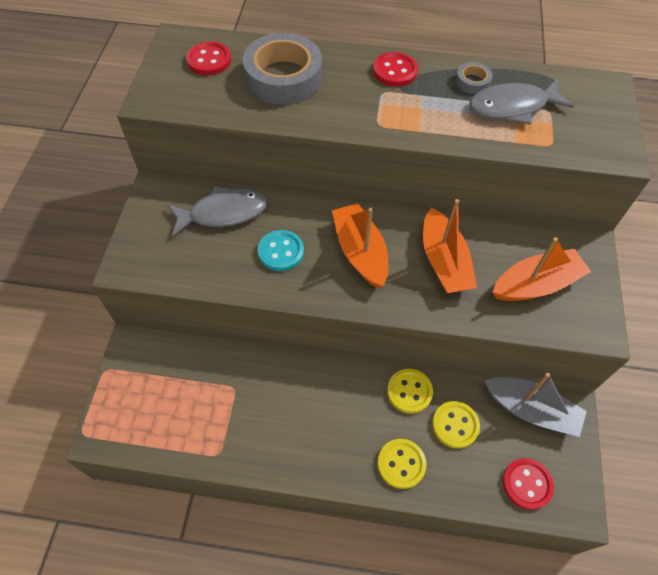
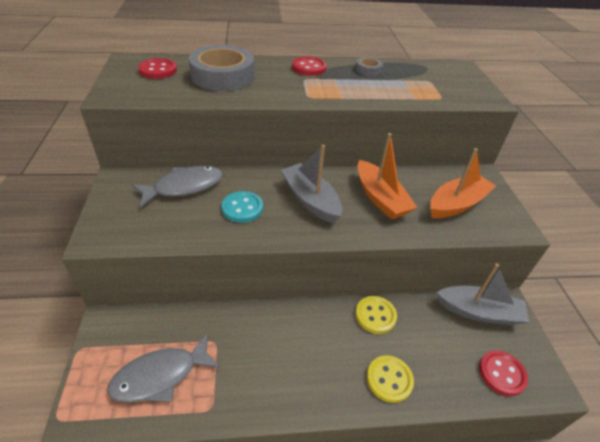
camera: 15 degrees left, 15 degrees down
(360, 252) = (310, 200): orange boat -> grey boat
(455, 425) = (423, 336): yellow button -> none
(512, 107) = (403, 81): grey fish -> grey fish (160, 376)

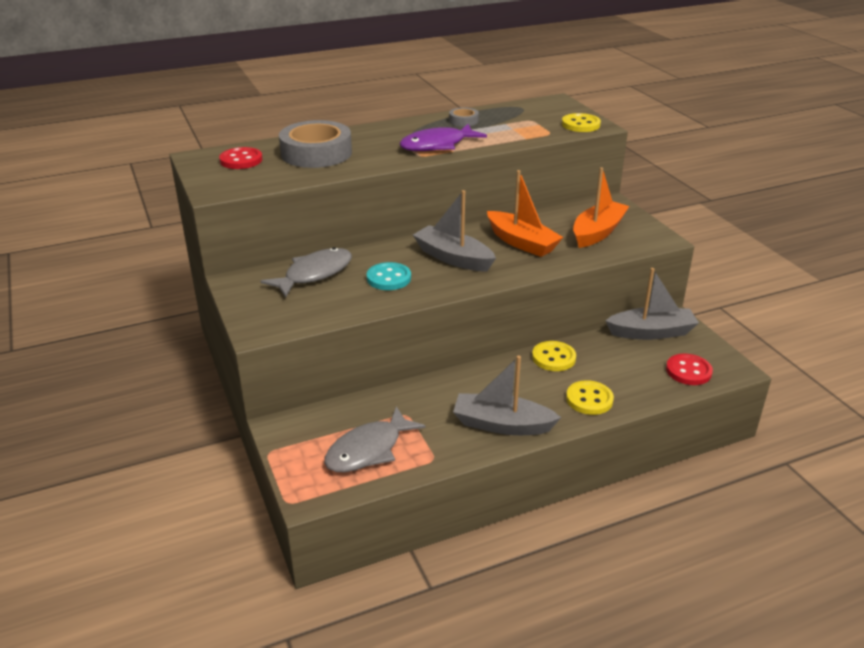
camera: 15 degrees left, 10 degrees down
(293, 385) = (502, 425): none -> grey boat
(309, 68) = (401, 129): red button -> none
(330, 90) = (437, 145): none -> purple fish
(474, 95) = (580, 124): none -> yellow button

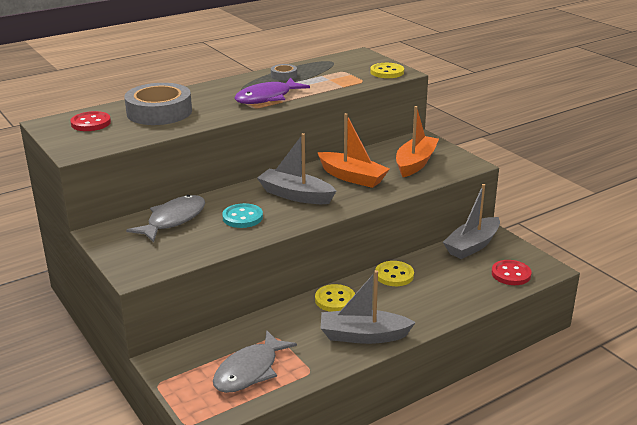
camera: 10 degrees left, 5 degrees down
(589, 399) = (433, 306): yellow button -> yellow button (335, 300)
(651, 332) = (472, 245): grey boat -> grey boat turned 150 degrees clockwise

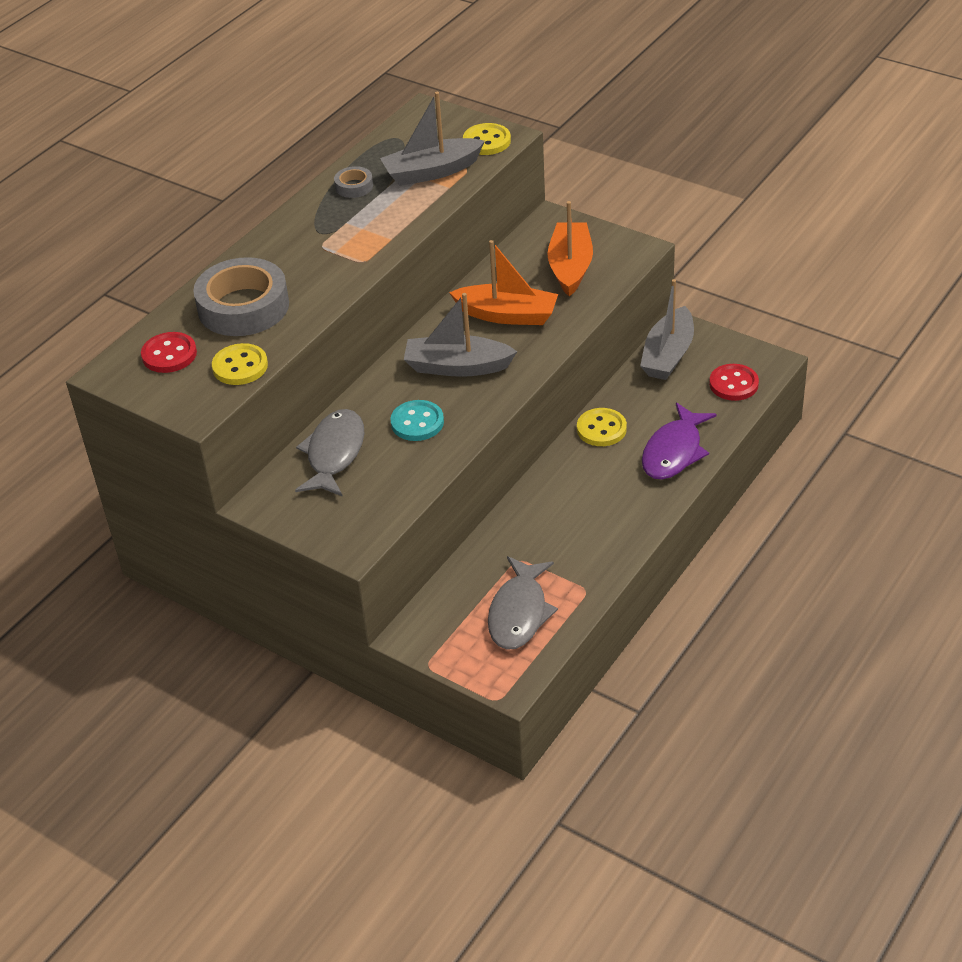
camera: 20 degrees left, 15 degrees up
(267, 98) = (365, 238): purple fish -> purple fish (674, 452)
(335, 300) = (554, 487): yellow button -> yellow button (240, 366)
(363, 336) = (616, 525): grey boat -> grey boat (432, 172)

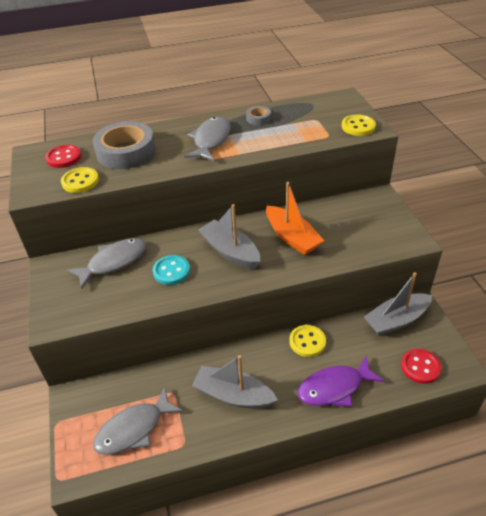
camera: 40 degrees right, 0 degrees up
(332, 241) = (211, 140): none -> grey fish
(432, 172) = (307, 129): grey boat -> grey boat (233, 395)
(570, 267) = (360, 229): orange boat -> none

